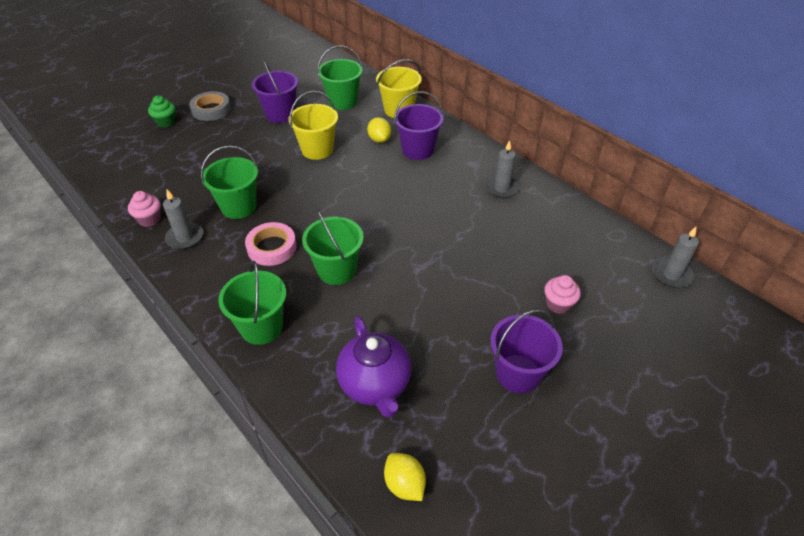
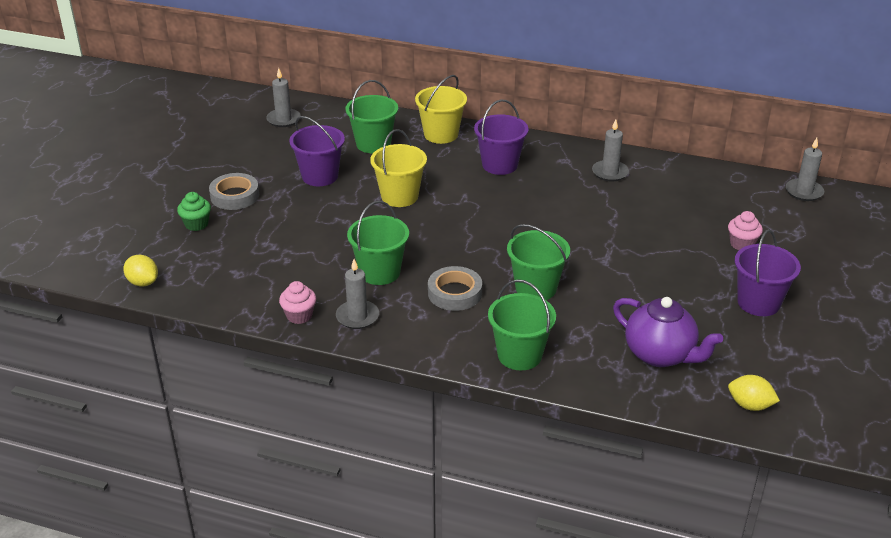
camera: 30 degrees left, 10 degrees down
(272, 247) = (455, 293): pink tape -> grey tape
(302, 64) = (283, 119): none -> grey candle
(379, 139) = (452, 167): yellow lemon -> yellow lemon (143, 282)

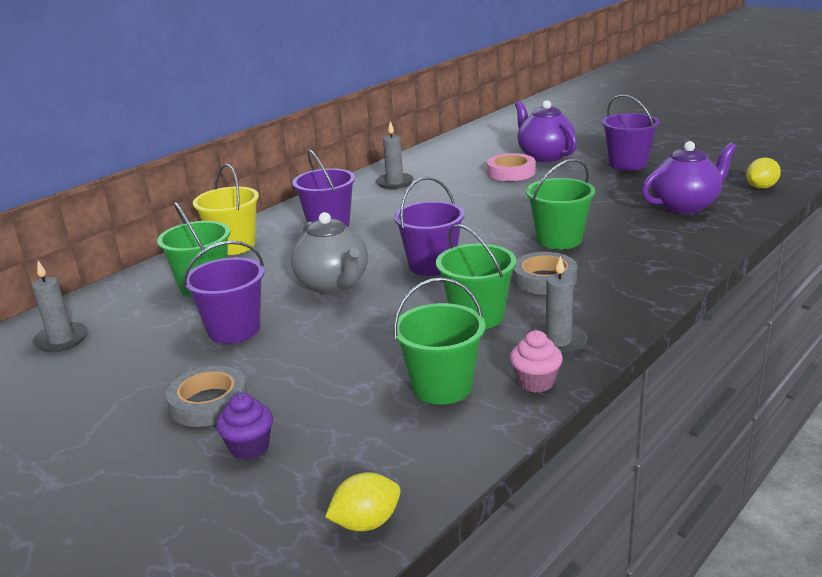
camera: 65 degrees left, 10 degrees down
(196, 224) = (249, 447): green cupcake -> purple cupcake
(399, 196) = (333, 285): yellow bucket -> grey teapot
(453, 232) = (432, 265): none -> purple bucket
(519, 355) = (666, 262): green bucket -> green bucket (442, 387)
(681, 231) = (511, 172): none -> pink tape
(742, 244) = (544, 156): pink cupcake -> purple teapot
(804, 192) = (489, 128): grey candle -> none

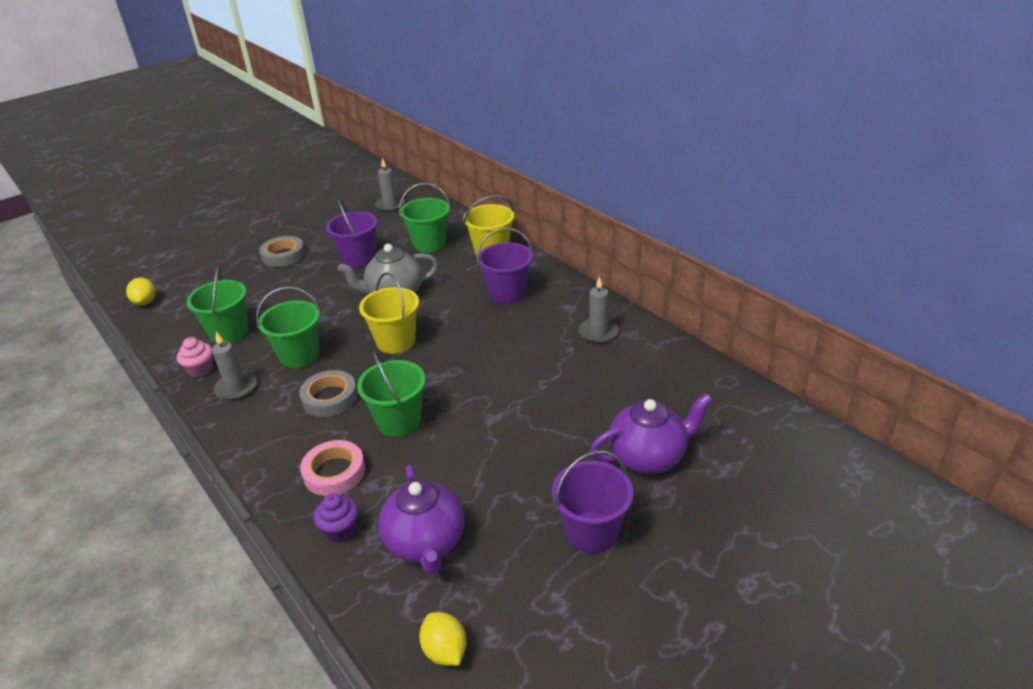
camera: 100 degrees right, 10 degrees up
(249, 447) = (232, 269): purple cupcake -> purple cupcake (340, 530)
(432, 265) = (396, 341): purple bucket -> yellow bucket
(511, 172) = (599, 418): pink tape -> pink tape (334, 472)

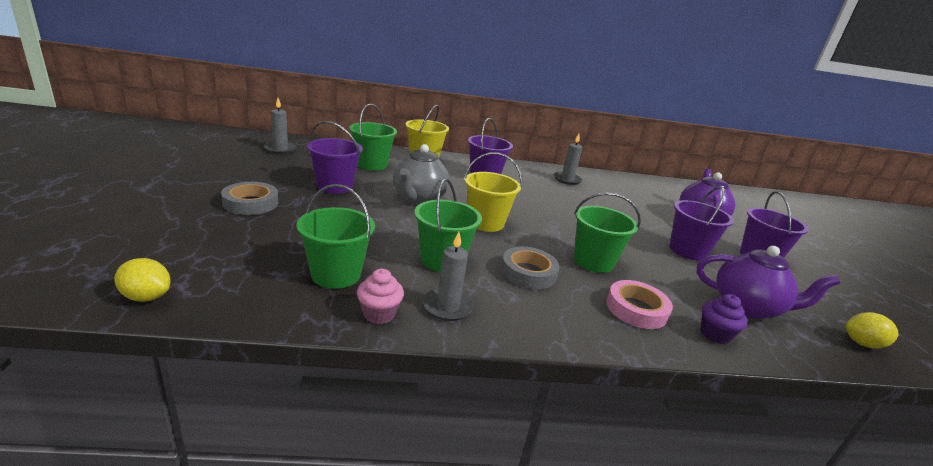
camera: 60 degrees left, 10 degrees down
(520, 471) = (687, 250): none -> purple bucket

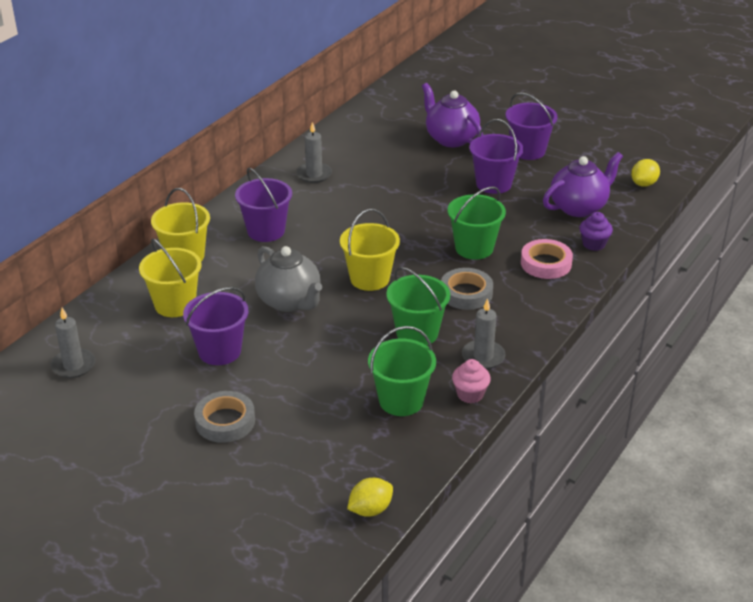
camera: 50 degrees left, 10 degrees up
(371, 164) = (175, 304): green bucket -> yellow bucket

